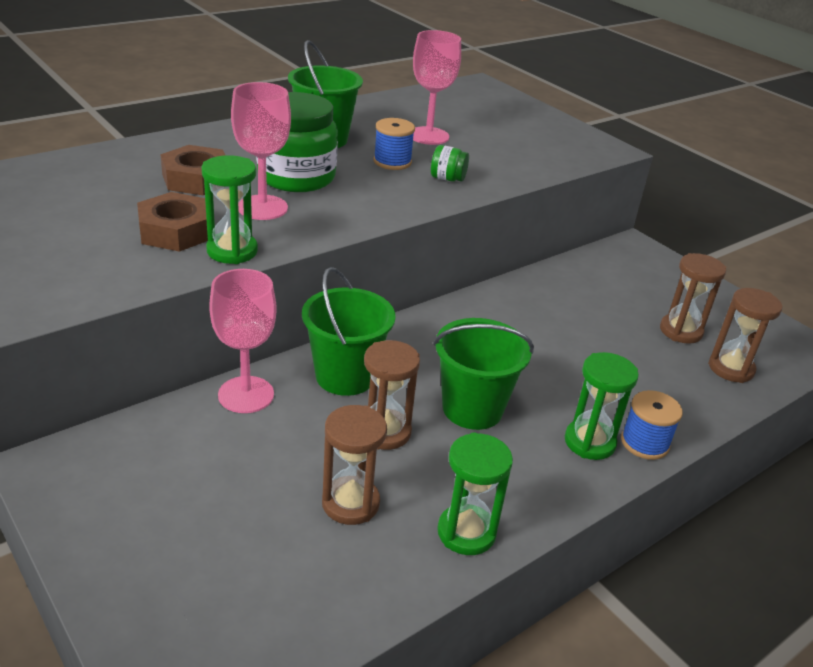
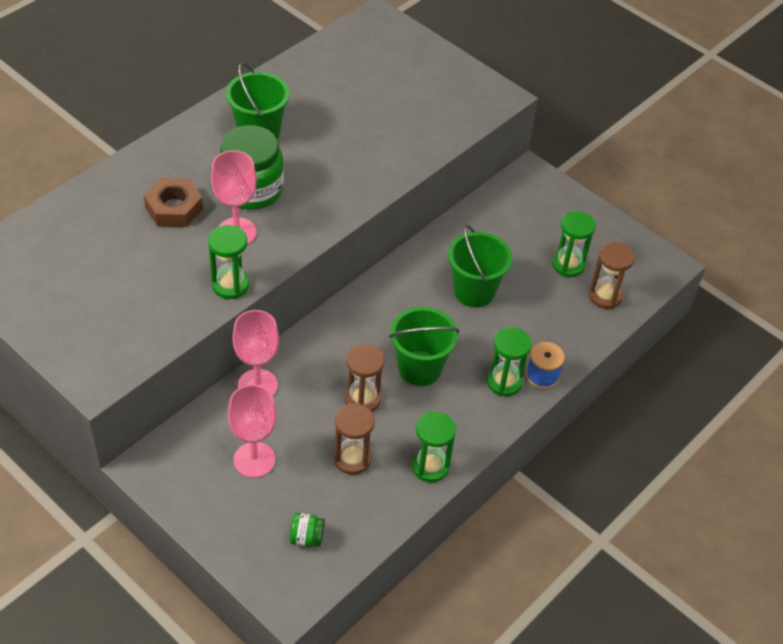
camera: 10 degrees left, 15 degrees up
(176, 231) = (182, 272): brown nut -> none
(345, 376) = (323, 356): green bucket -> green bucket (474, 291)
(392, 162) = (323, 153): blue spool -> none
(428, 136) = (345, 110): pink goblet -> pink goblet (254, 460)
(447, 179) = (372, 166): green jar -> green jar (306, 538)
(680, 331) = (568, 265): brown hourglass -> green hourglass

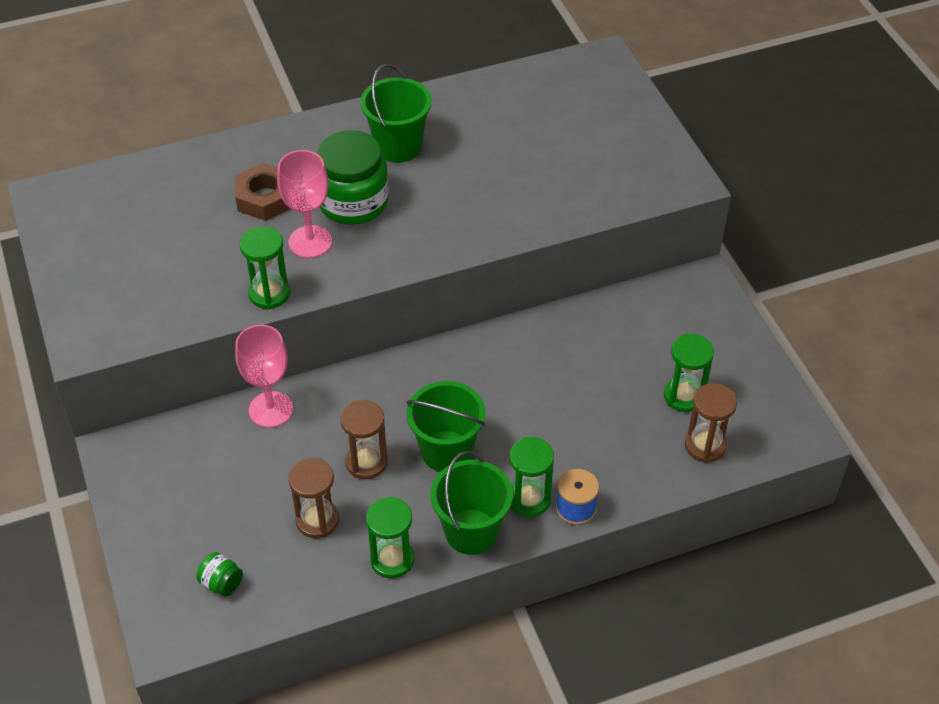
camera: 30 degrees right, 0 degrees up
(254, 460) = (220, 484): pink goblet -> none
(474, 291) = (558, 390): green bucket -> green bucket (471, 532)

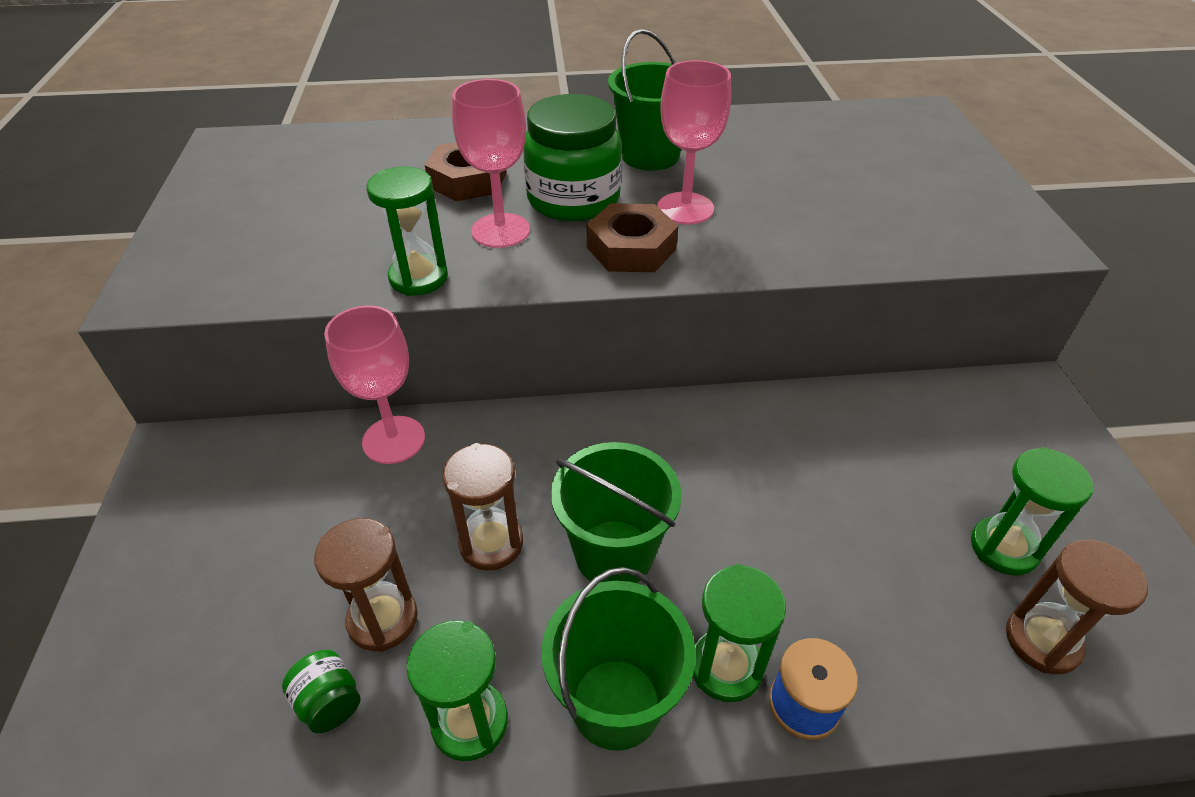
camera: 15 degrees right, 5 degrees down
(222, 583) = (190, 692): green jar -> green jar (329, 703)
(409, 239) = (631, 248): none -> brown nut
(438, 195) = (685, 208): none -> pink goblet

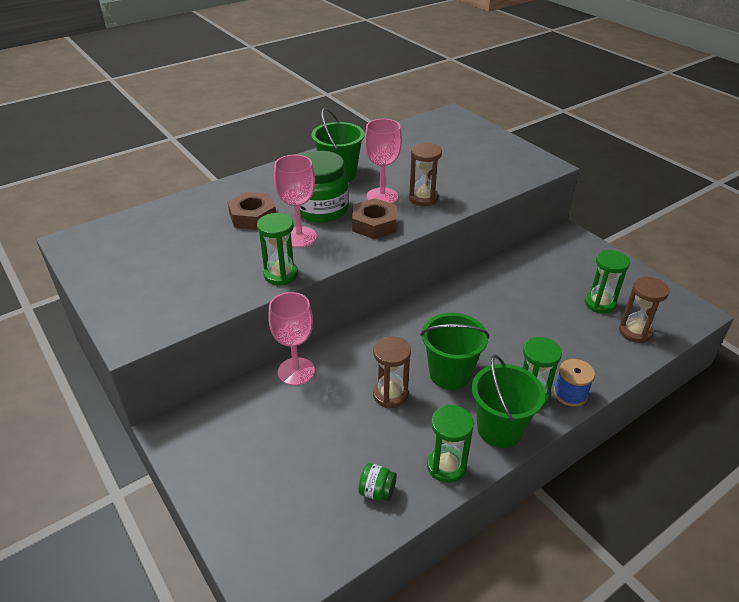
camera: 30 degrees left, 5 degrees down
(383, 619) = (369, 448): brown hourglass -> brown hourglass (423, 198)

